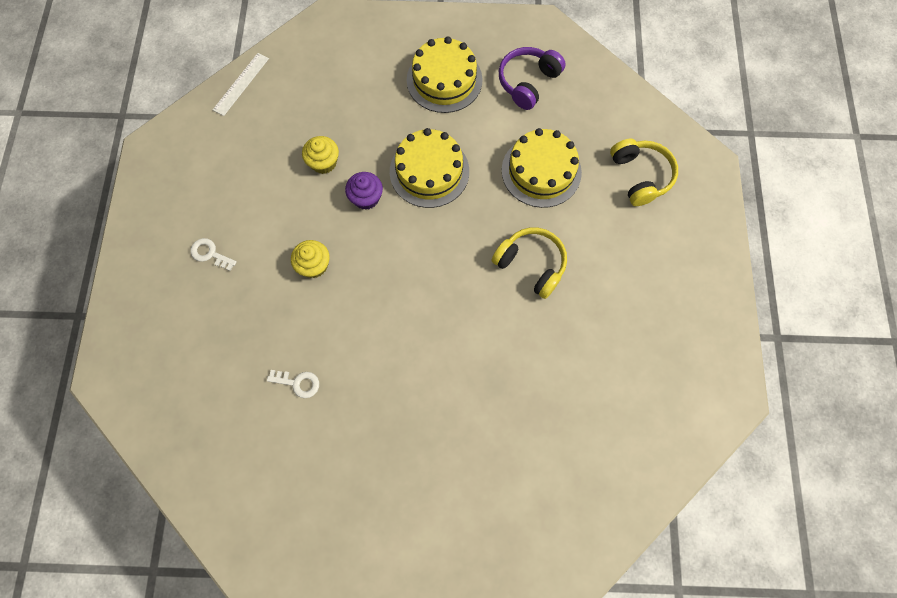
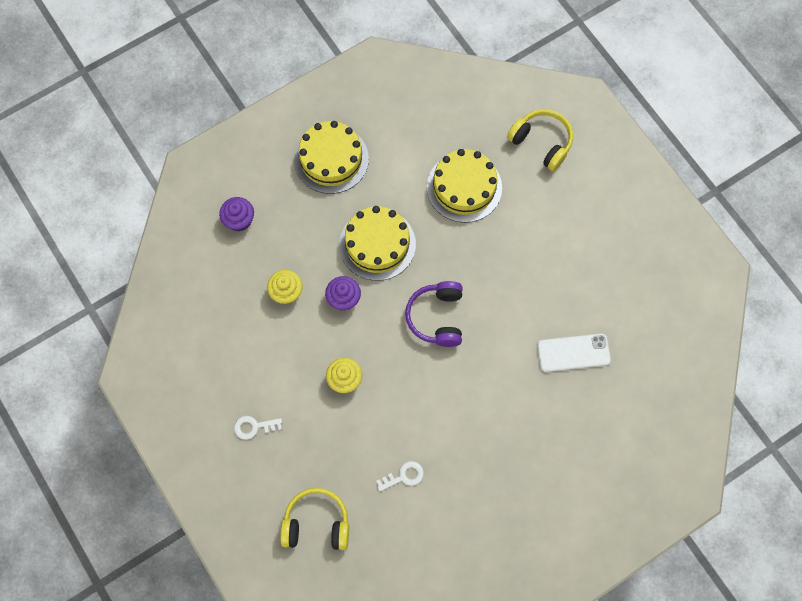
camera: 35 degrees left, 0 degrees up
(241, 84) = (162, 271): white ruler -> none
(332, 82) = (239, 220): none -> purple cupcake
(528, 82) = (400, 118): purple headphones -> purple headphones (437, 317)
(531, 265) = (510, 267): yellow headphones -> yellow headphones (316, 524)
(533, 379) = (573, 353): none -> white phone

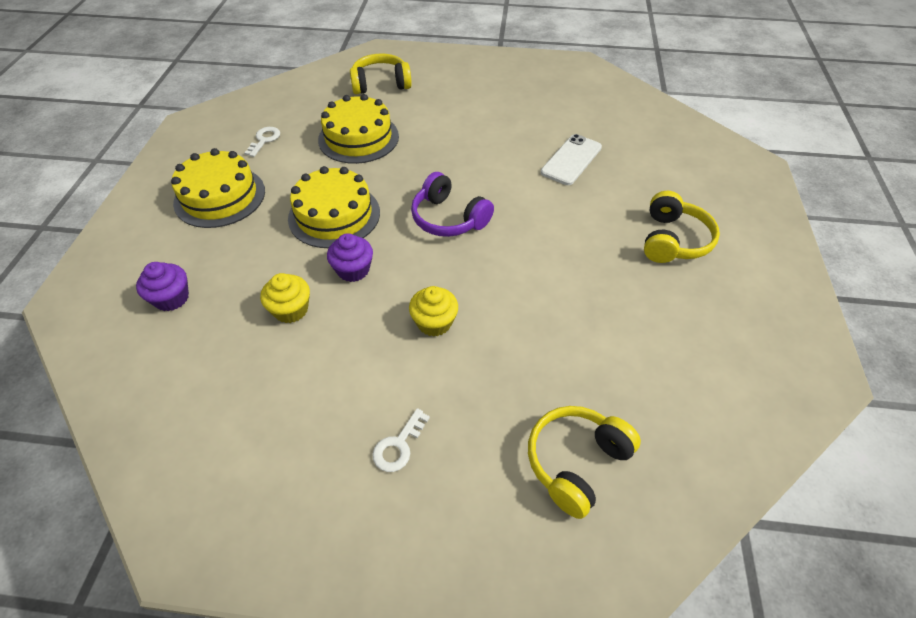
camera: 50 degrees left, 20 degrees down
(404, 476) = (586, 341): white key -> white key (264, 140)
(543, 476) = (672, 240): none -> yellow headphones

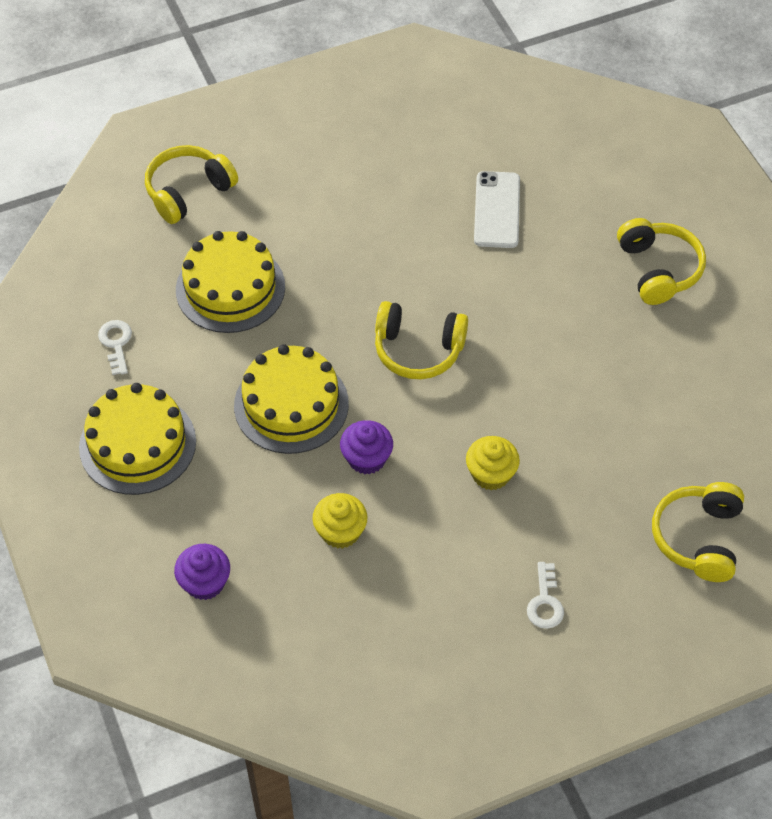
camera: 30 degrees left, 5 degrees up
(448, 218) = (418, 349): purple headphones -> yellow headphones

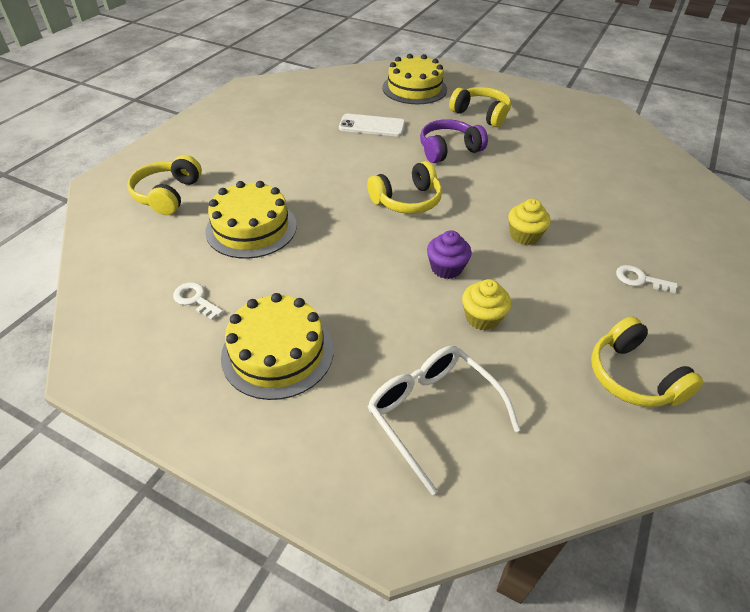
camera: 40 degrees left, 10 degrees down
(205, 582) = (432, 413): purple cupcake -> white glasses
(291, 404) = (364, 267): yellow cake -> yellow cake (414, 88)
(497, 210) = (372, 126): white phone -> white phone turned 45 degrees counterclockwise
(545, 602) = (640, 279): white key -> white key turned 150 degrees clockwise
(547, 304) = (448, 150): none -> purple headphones
(698, 538) = (658, 205): yellow headphones -> yellow headphones (633, 376)

